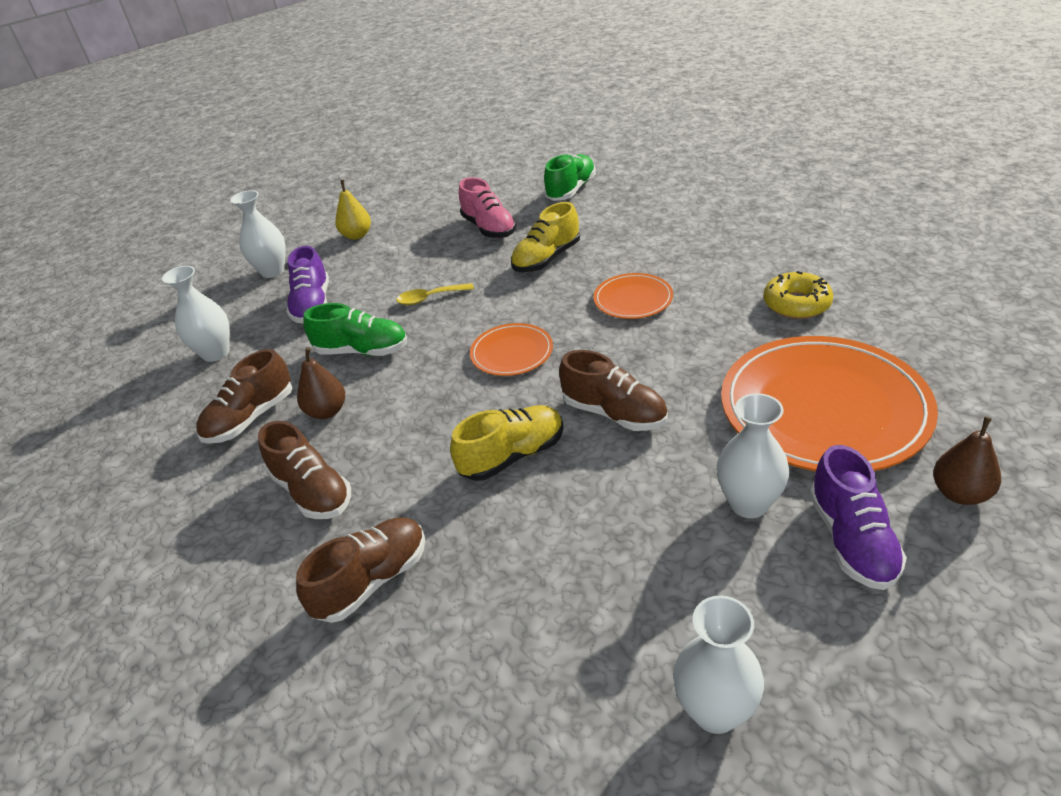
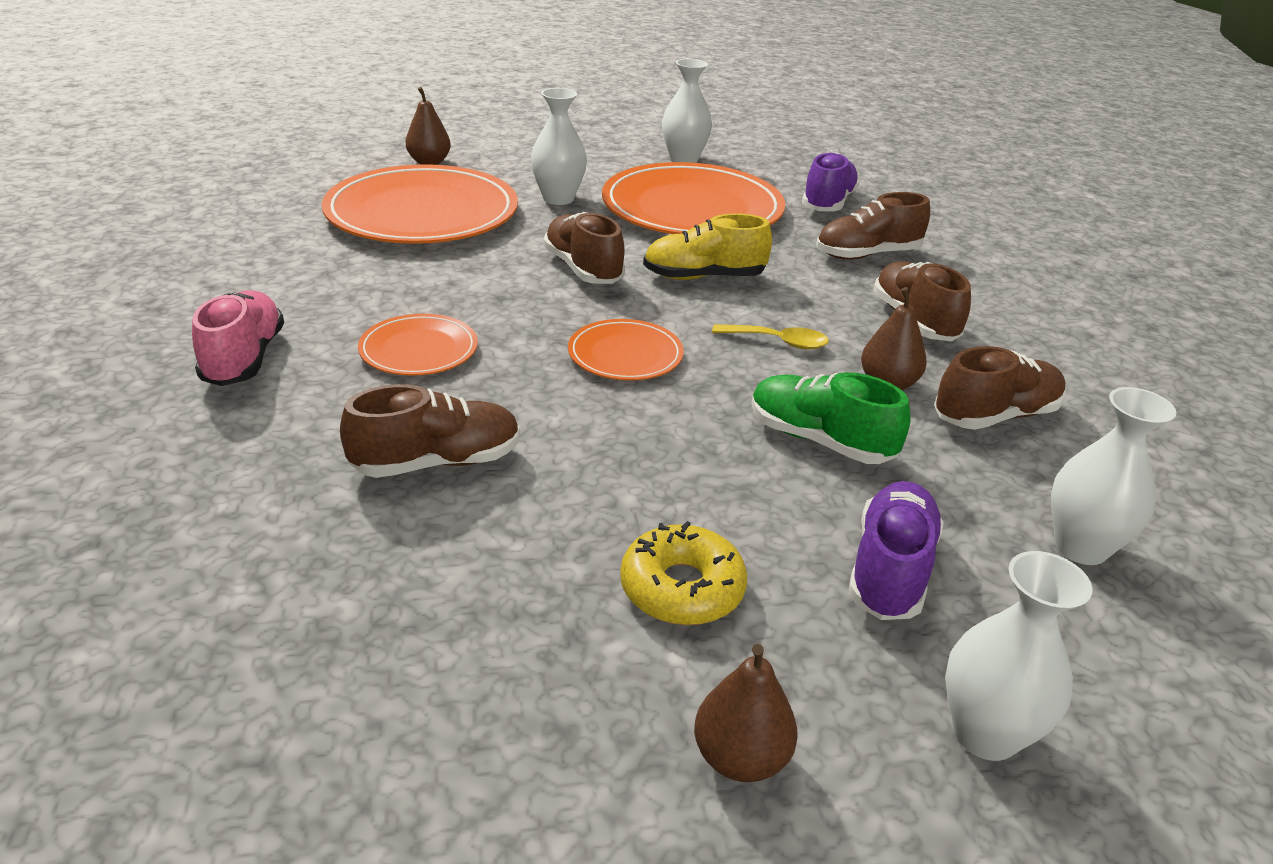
camera: 160 degrees left, 5 degrees down
(357, 235) = (740, 757): yellow pear -> brown pear
(429, 298) = (675, 481): yellow spoon -> yellow spoon (778, 342)
(489, 228) = (446, 593): pink shoe -> pink shoe (244, 359)
(546, 259) = (437, 462): yellow shoe -> brown shoe
(571, 190) = (174, 614): green shoe -> none
(602, 569) = (692, 209): none -> orange plate
(796, 304) = (283, 274): yellow donut -> yellow donut (682, 588)
(851, 539) = (524, 171): purple shoe -> purple shoe (828, 203)

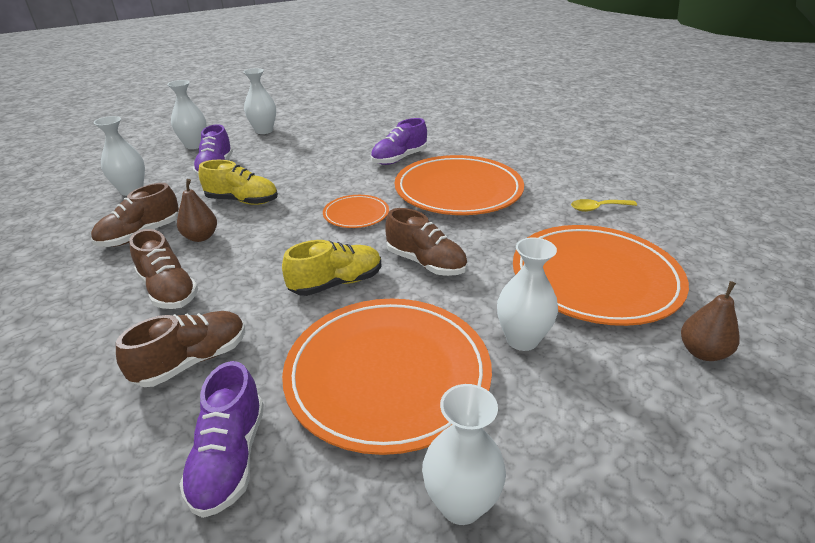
camera: 160 degrees right, 0 degrees up
(244, 359) = (523, 169): pink shoe -> none
(419, 350) = (458, 190): orange plate -> orange plate, size x2.07
(437, 462) = (399, 159): brown shoe -> purple shoe
(682, 588) = (290, 151): yellow donut -> none
(740, 757) = (264, 131): brown pear -> white vase
(778, 342) = (269, 245): yellow spoon -> yellow spoon (597, 208)
(820, 440) = (242, 201): green shoe -> yellow shoe

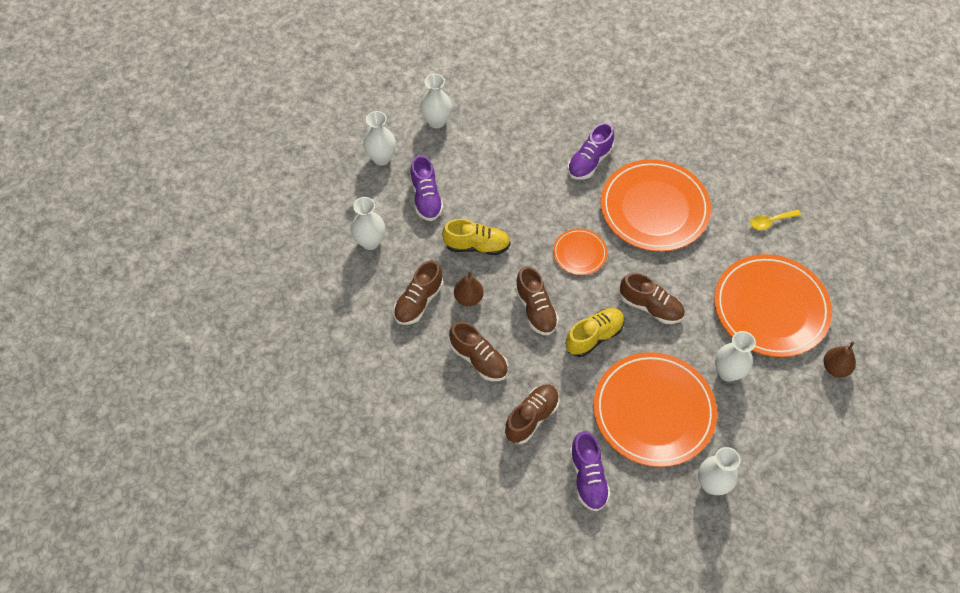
camera: 10 degrees left, 25 degrees up
(275, 253) = (535, 309): none -> brown shoe

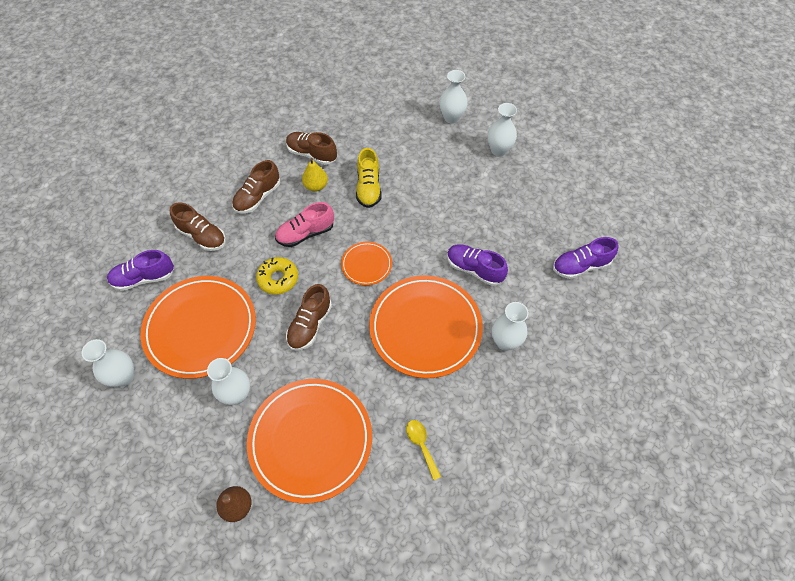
camera: 85 degrees right, 0 degrees up
(370, 242) = (367, 119): white vase -> white vase (505, 341)
(426, 198) = (414, 150): purple shoe -> purple shoe (580, 266)
(468, 298) = (316, 186): brown pear -> yellow pear
(535, 309) = (306, 233): brown shoe -> pink shoe
(594, 336) = (278, 279): yellow shoe -> yellow donut

